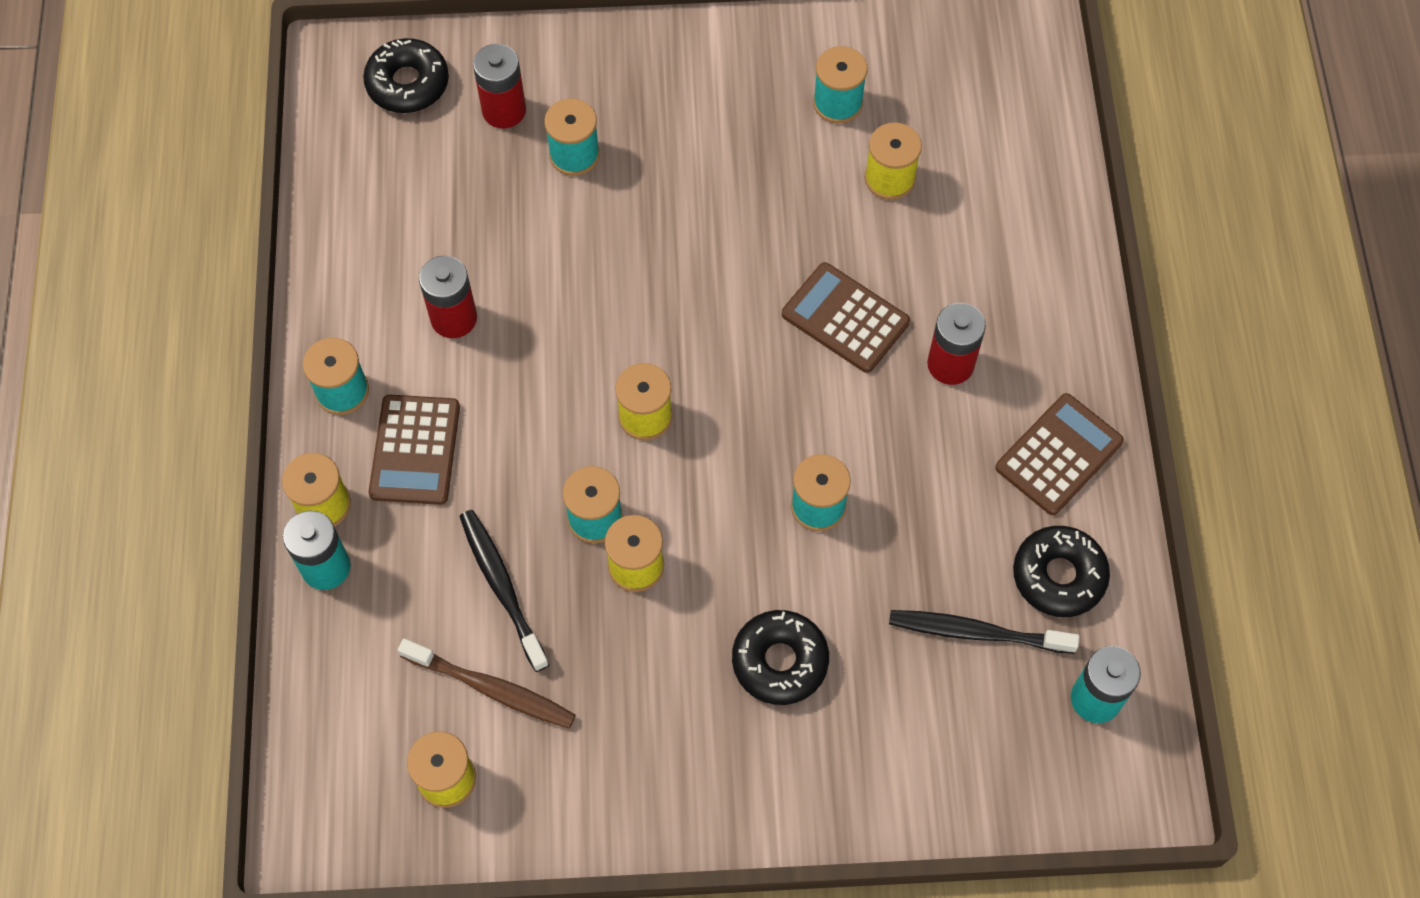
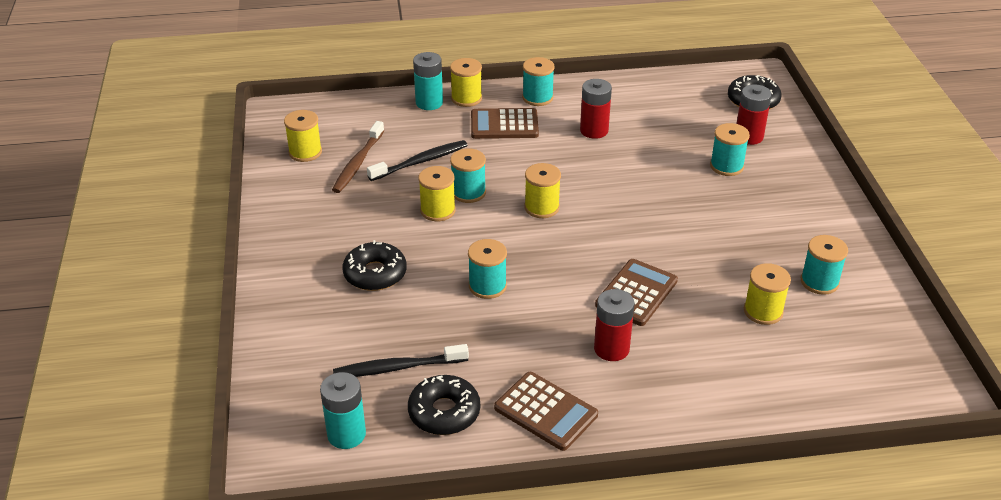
camera: 85 degrees right, 25 degrees down
(976, 632) = (397, 367): black toothbrush -> black toothbrush turned 105 degrees counterclockwise

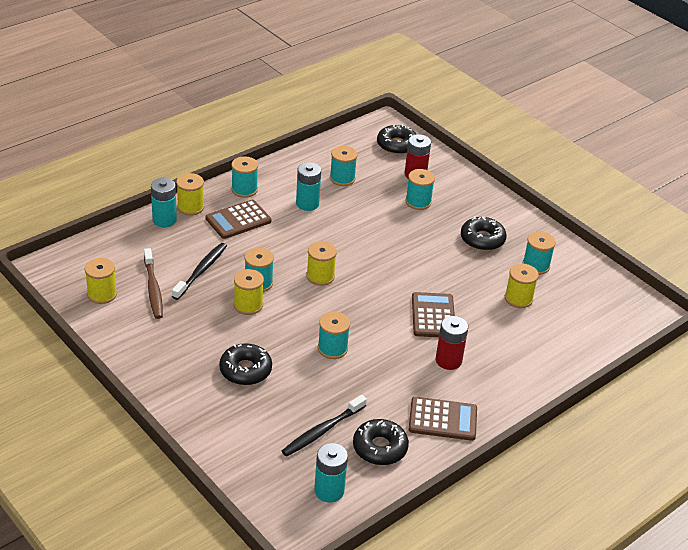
camera: 35 degrees left, 0 degrees up
(594, 130) = (307, 204): red battery -> turquoise battery
(657, 117) = (342, 178): none -> turquoise spool
(773, 230) = (482, 239): none -> black donut

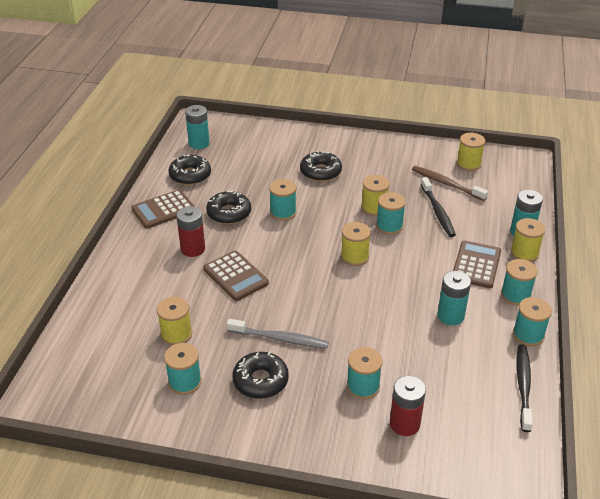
camera: 145 degrees right, 0 degrees up
(322, 431) = (234, 166): black toothbrush -> black toothbrush (523, 386)
(342, 178) = (461, 366): turquoise spool -> turquoise spool (528, 335)
(397, 145) = (471, 457): black donut -> black donut (229, 213)
(444, 255) = (280, 339): none -> grey toothbrush

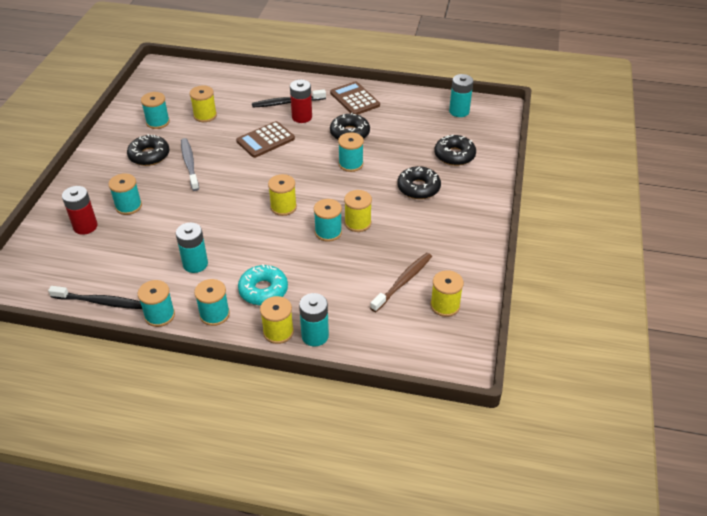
camera: 90 degrees right, 5 degrees up
(190, 175) = (406, 109): black donut -> black donut (454, 155)
(280, 339) = (189, 164): grey toothbrush -> grey toothbrush turned 150 degrees clockwise
(437, 212) = (351, 270): black toothbrush -> black toothbrush (287, 103)
(476, 265) = (263, 290): brown calculator -> turquoise donut

